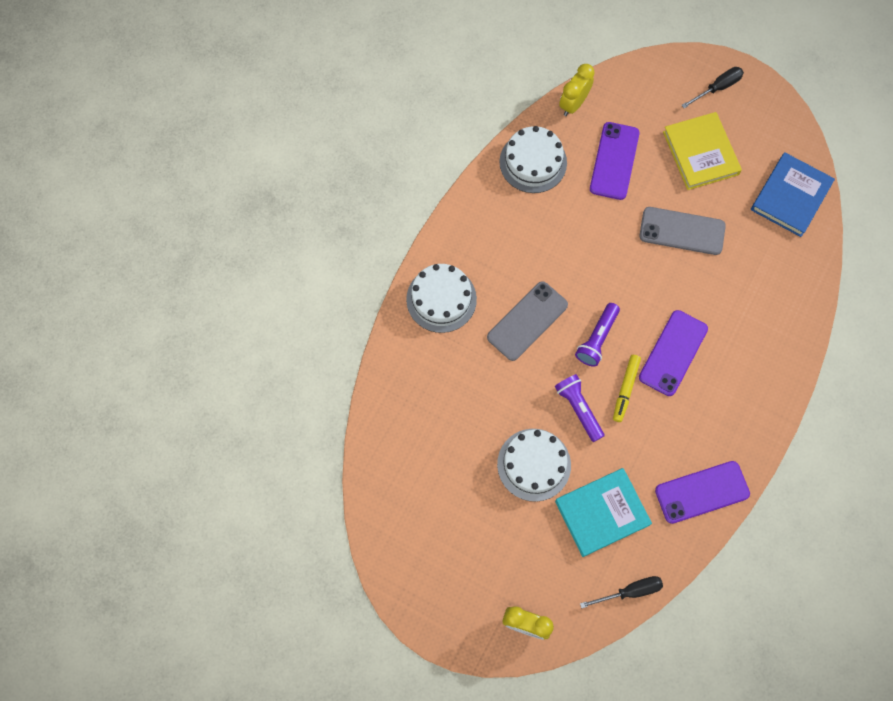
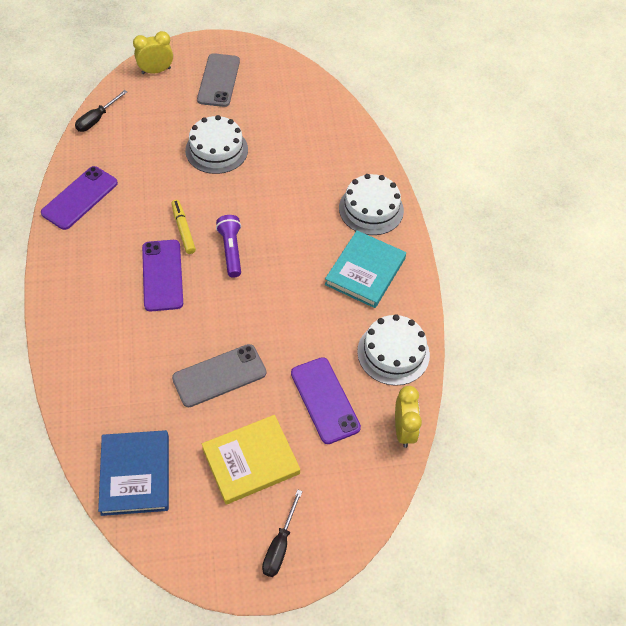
camera: 140 degrees right, 15 degrees down
(527, 321) = (295, 232): grey phone -> grey phone (219, 80)
(578, 409) = (210, 198): purple flashlight -> none
(602, 513) = (147, 149): turquoise book -> turquoise book (365, 271)
(700, 153) = (251, 461): yellow book -> yellow book turned 60 degrees counterclockwise

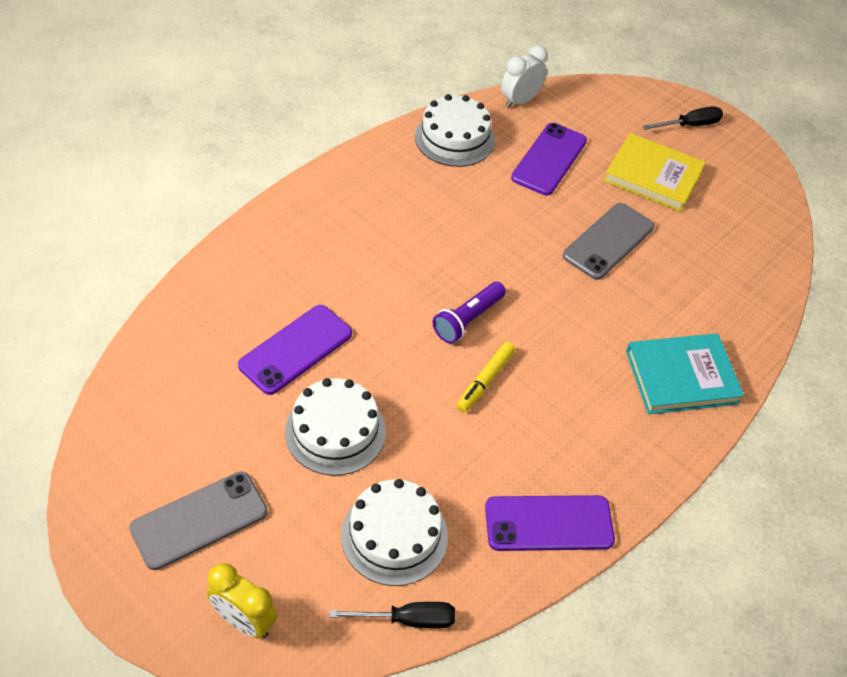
camera: 130 degrees left, 5 degrees down
(135, 474) = (751, 241): blue book -> none
(162, 275) = (559, 358): purple phone -> purple phone (296, 349)
(219, 375) = (608, 241): grey phone -> grey phone turned 75 degrees counterclockwise
(365, 271) = (383, 199): turquoise book -> turquoise book (681, 377)
(371, 209) = (294, 234): white cake -> white cake (394, 536)
(403, 430) = (520, 101): yellow clock -> white clock

